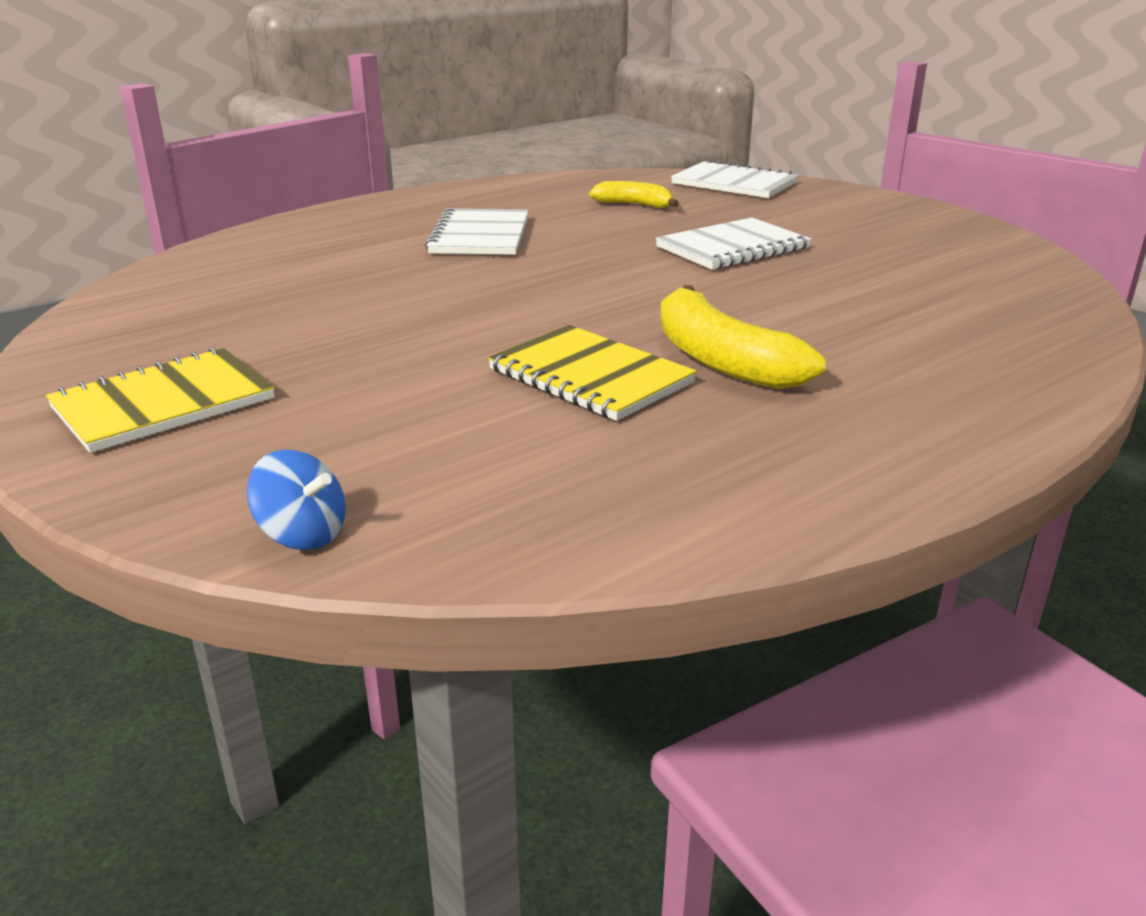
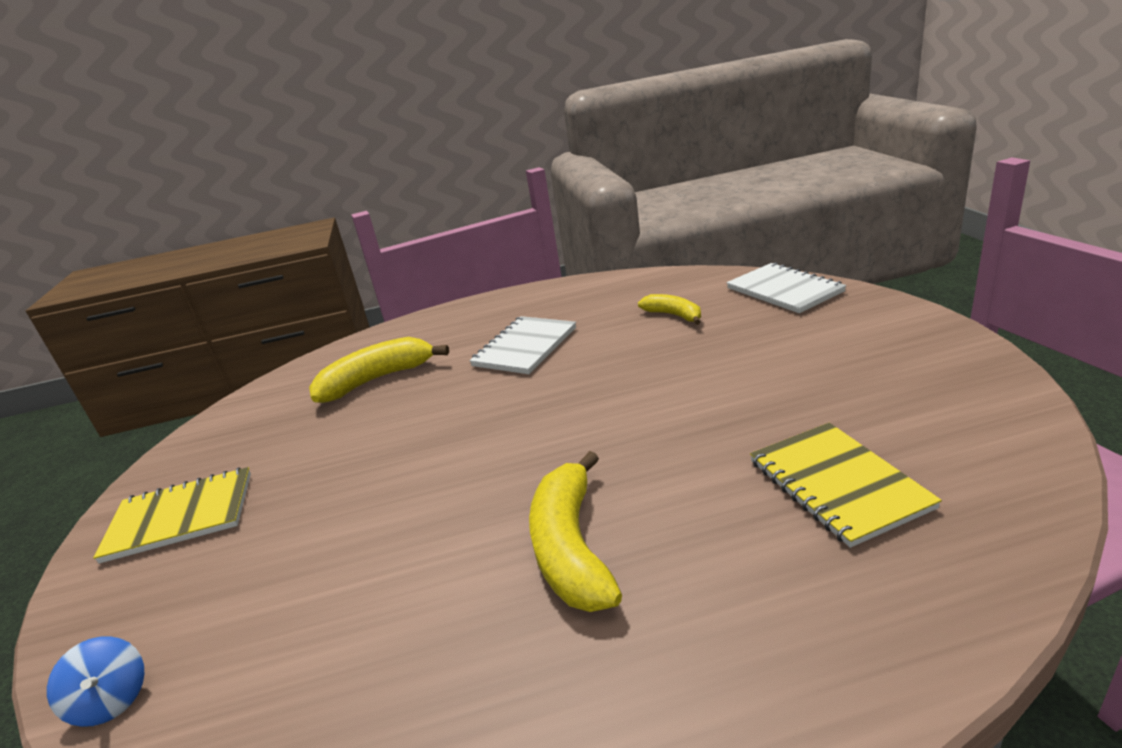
camera: 30 degrees right, 0 degrees up
(301, 273) = (376, 380): none -> yellow banana
(590, 376) = (451, 547): yellow notebook -> yellow notebook (838, 484)
(732, 248) = (711, 382): white notebook -> none

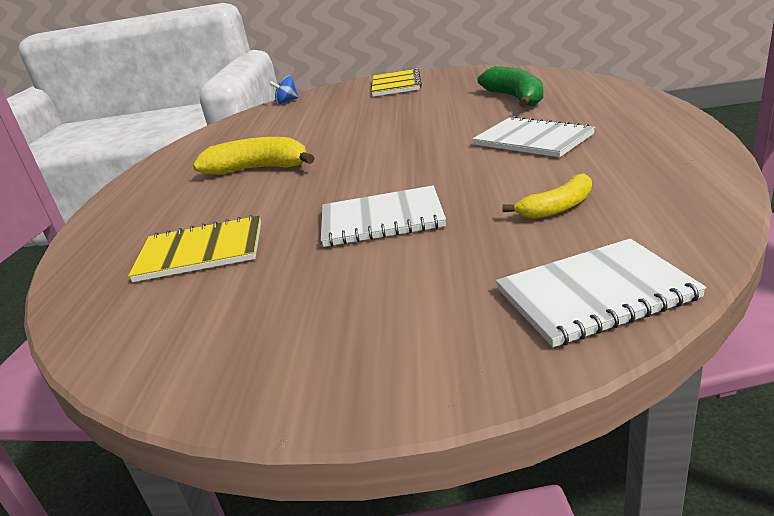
camera: 105 degrees right, 0 degrees up
(376, 380) = (515, 98): yellow banana -> green banana
(715, 383) = (382, 219): none -> white notebook

